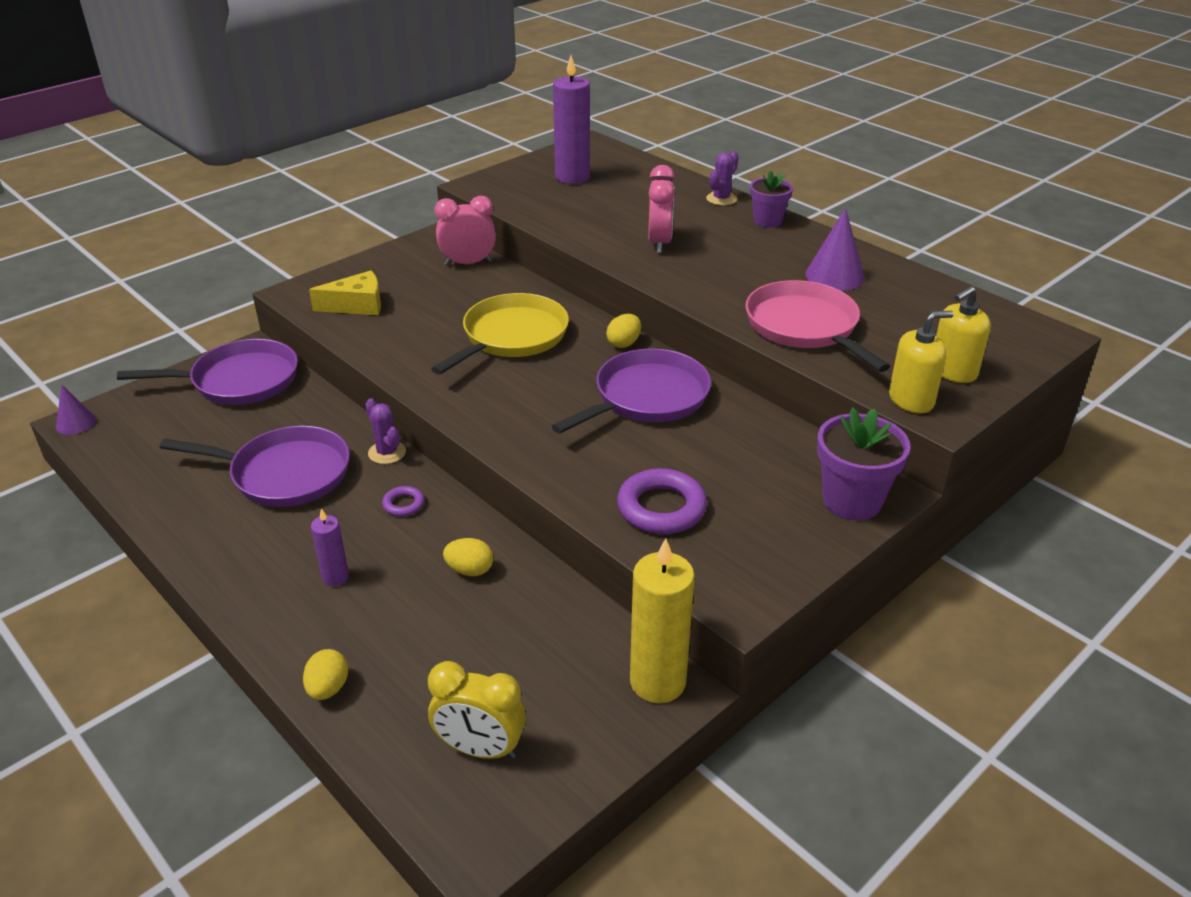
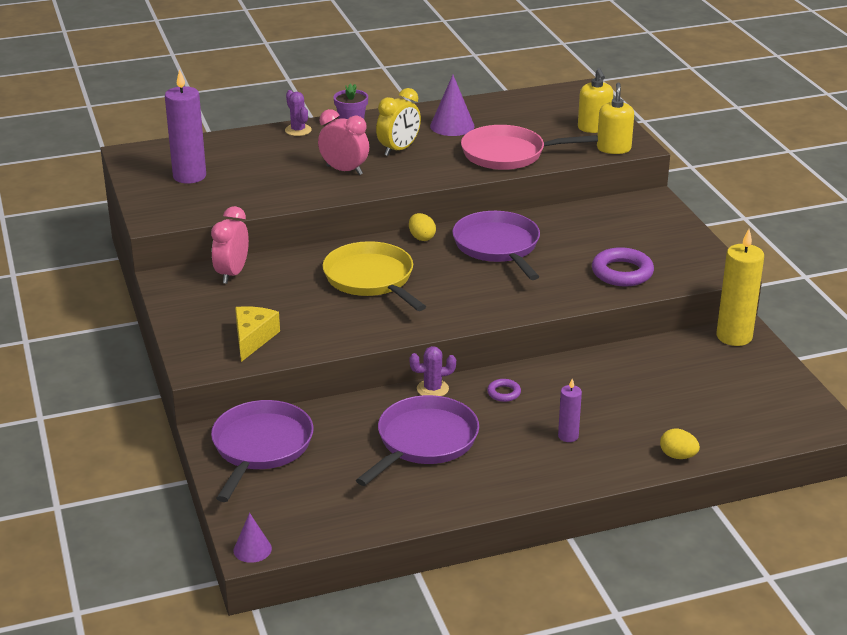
camera: 65 degrees left, 5 degrees down
(470, 570) = (595, 380): yellow egg -> none
(480, 749) = (756, 408): yellow clock -> yellow clock (398, 149)
(851, 501) = (655, 212): purple flower pot -> none

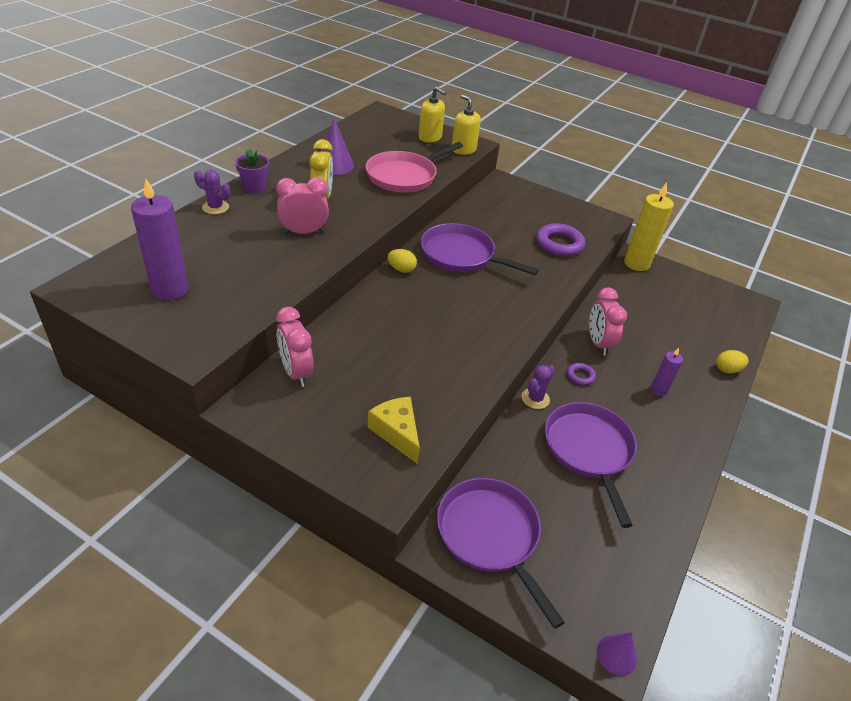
camera: 45 degrees left, 10 degrees up
(371, 279) = (413, 324): yellow pan -> none
(565, 379) = (598, 343): none -> pink clock

